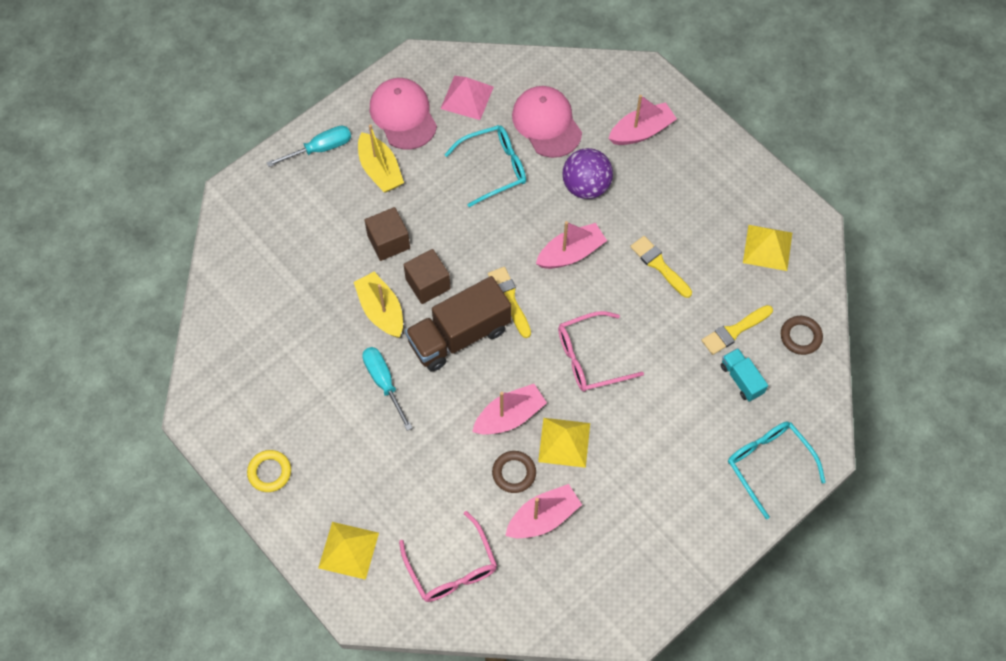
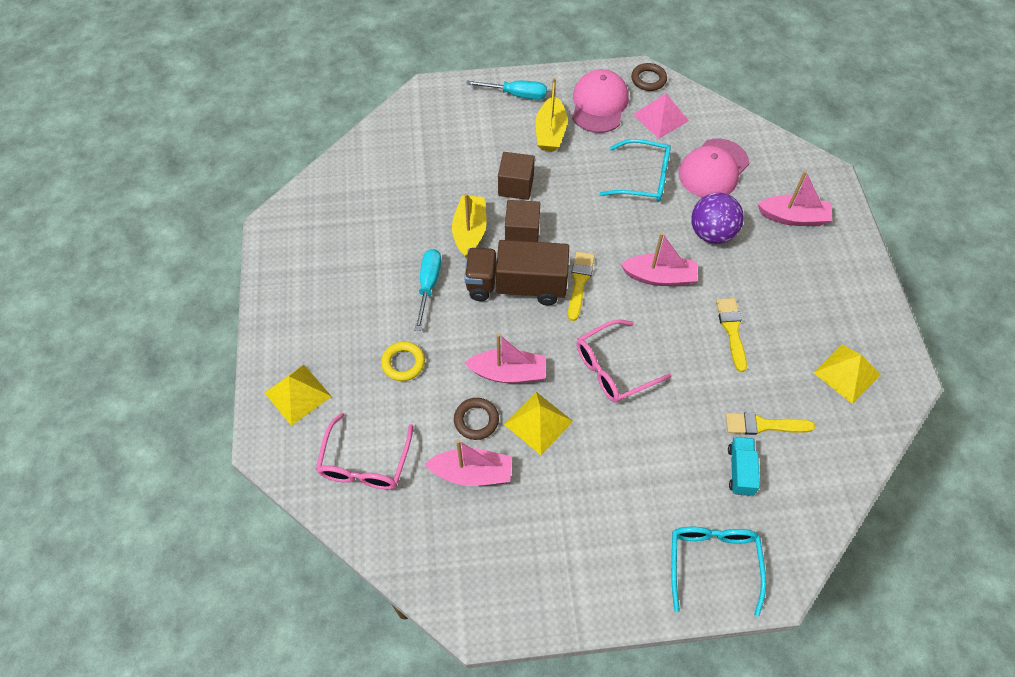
camera: 35 degrees right, 5 degrees down
(269, 472) = (289, 298): yellow ring -> yellow ring (403, 363)
(546, 123) = (713, 169): pink cap -> pink cap turned 150 degrees counterclockwise
(590, 358) = (613, 368): pink glasses -> pink glasses turned 45 degrees counterclockwise
(800, 336) = (826, 468): brown ring -> brown ring (648, 79)

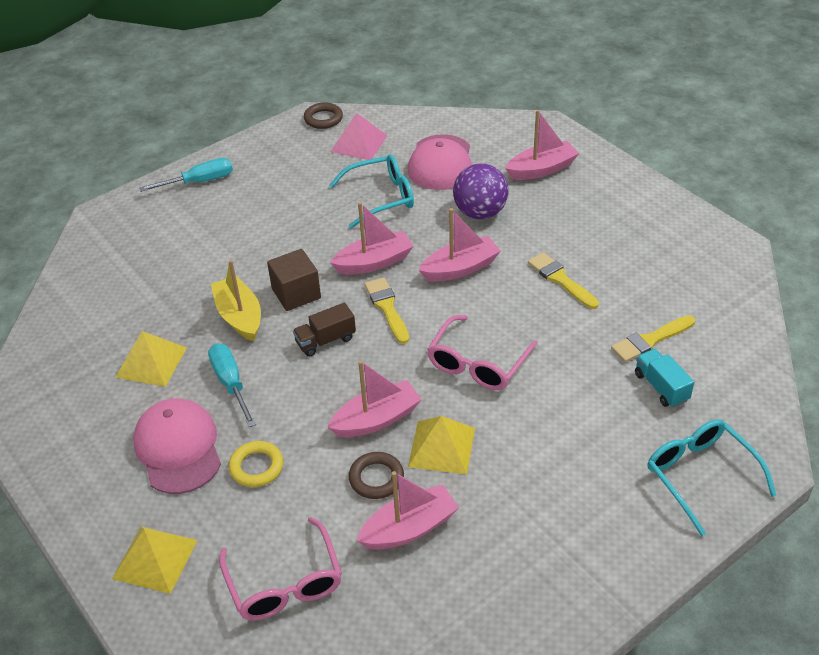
camera: 30 degrees left, 15 degrees down
(516, 186) = (258, 257): brown cube -> none
(516, 286) = (325, 340): brown truck -> brown truck, size x0.50
(550, 132) = (259, 198): yellow boat -> none
(597, 236) = (374, 262): none -> pink boat
(599, 104) = (290, 156): pink cap -> pink cap (178, 448)
(847, 373) = (685, 265): yellow pyramid -> yellow pyramid (151, 362)

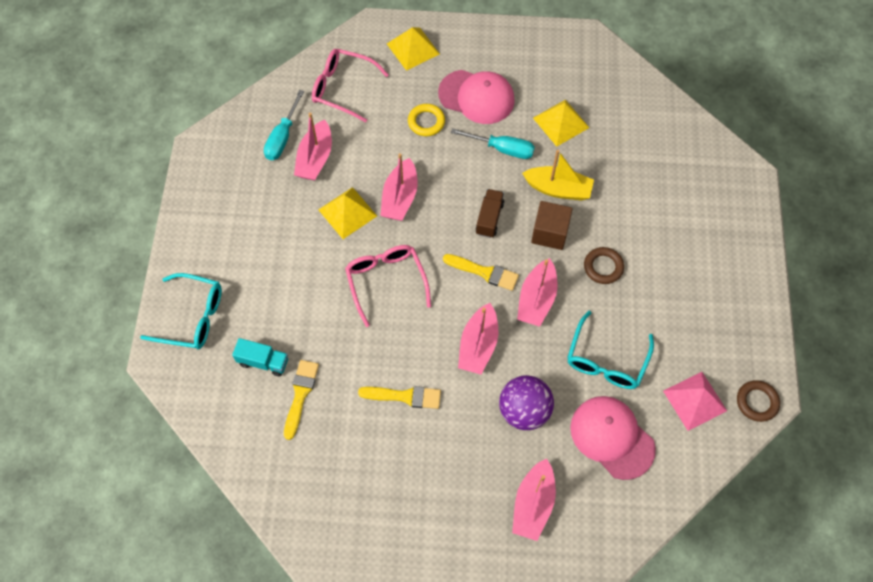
camera: 130 degrees right, 20 degrees up
(199, 182) = (739, 258): turquoise screwdriver -> turquoise screwdriver (282, 137)
(376, 478) = (360, 167): brown ring -> brown ring (603, 267)

